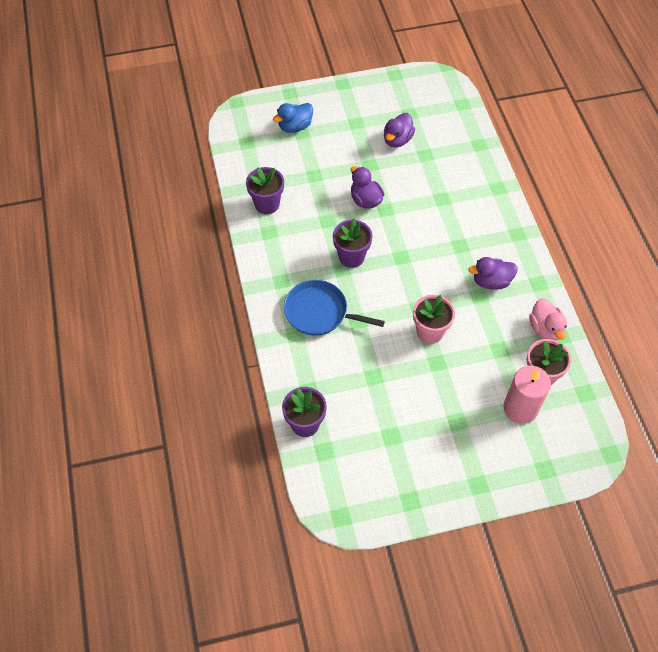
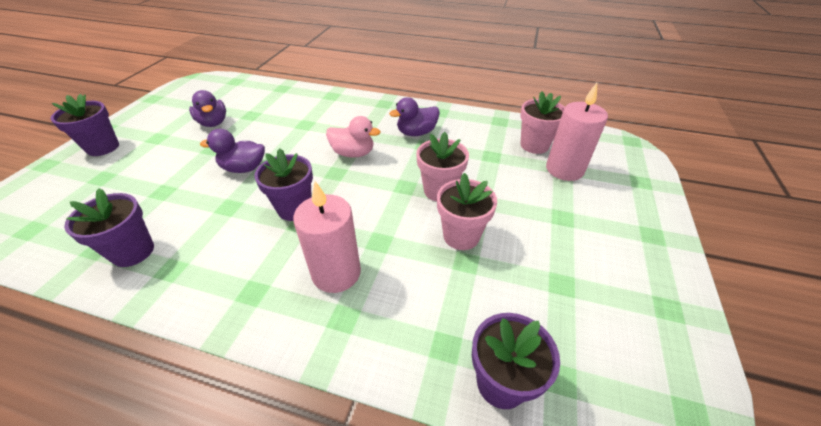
camera: 60 degrees left, 15 degrees down
(295, 127) = (86, 179): blue duck -> none
(319, 312) = (336, 273): blue pan -> pink candle
(325, 104) = (103, 147): none -> purple flower pot
(394, 364) = (461, 236): none -> pink flower pot
(491, 281) = (416, 133): purple duck -> purple duck turned 45 degrees clockwise
(545, 329) = (487, 125): pink duck -> pink duck (353, 153)

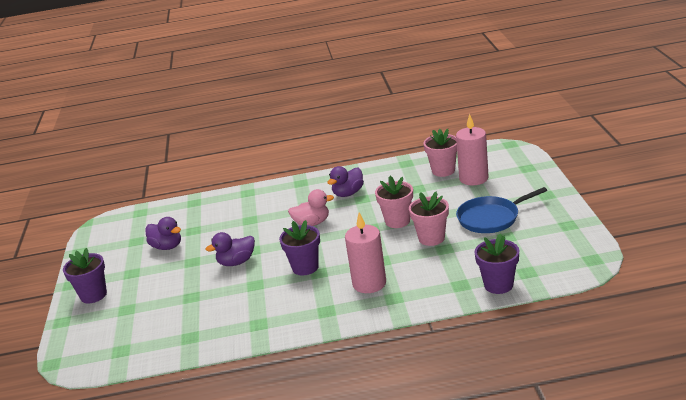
camera: 20 degrees left, 15 degrees down
(133, 252) = (219, 328): purple flower pot -> none
(556, 239) = (491, 218): none -> blue pan

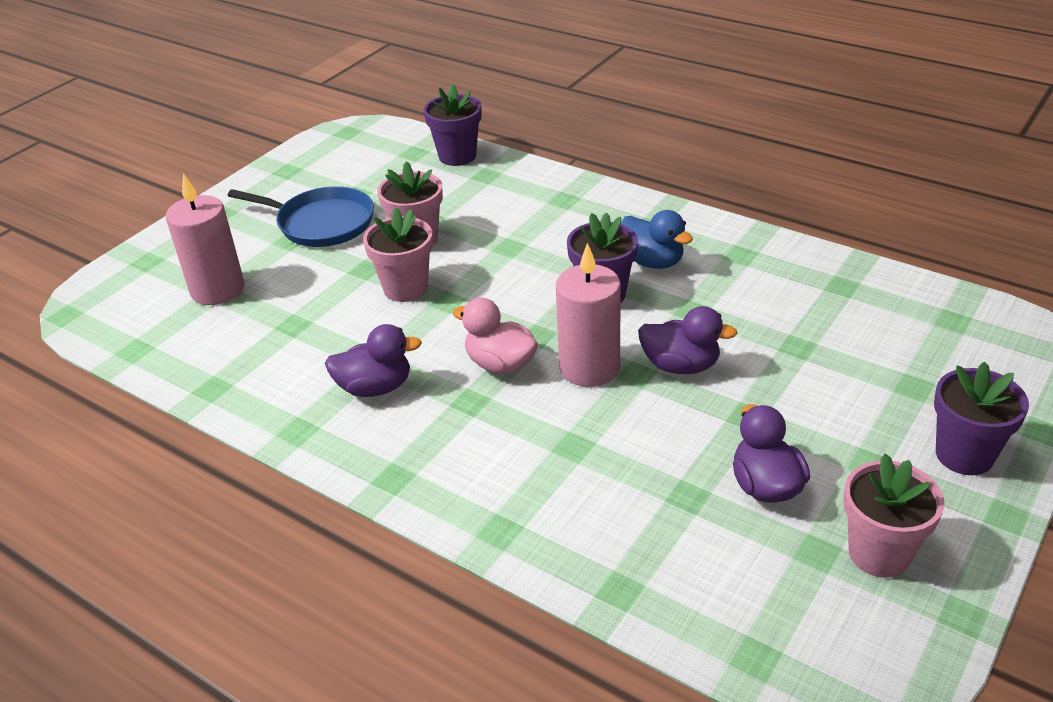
camera: 140 degrees left, 10 degrees up
(300, 294) = (652, 261): none -> blue duck
(369, 283) = (563, 228): pink candle -> pink candle (589, 367)
(443, 171) = (212, 331): pink flower pot -> pink flower pot (879, 553)

